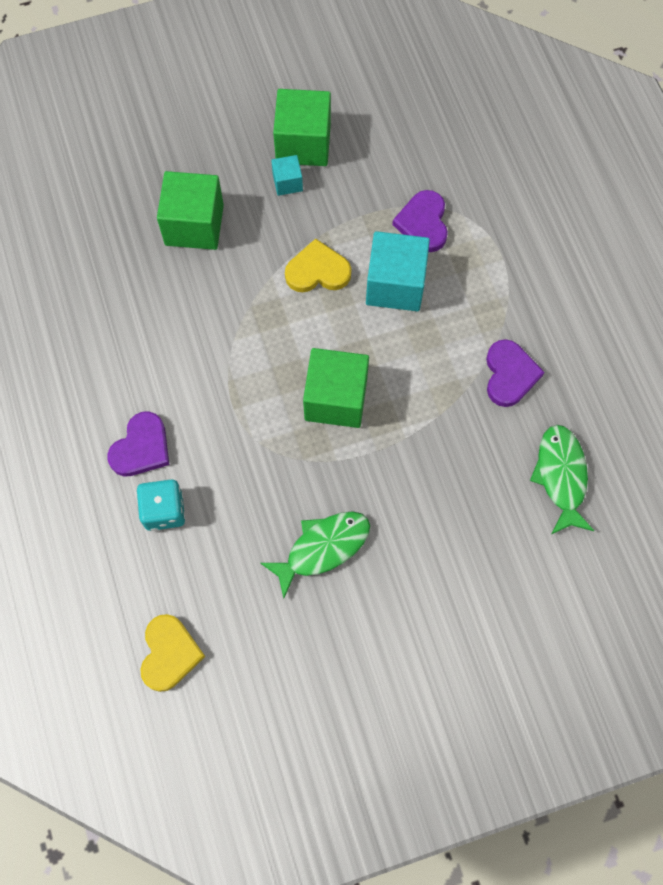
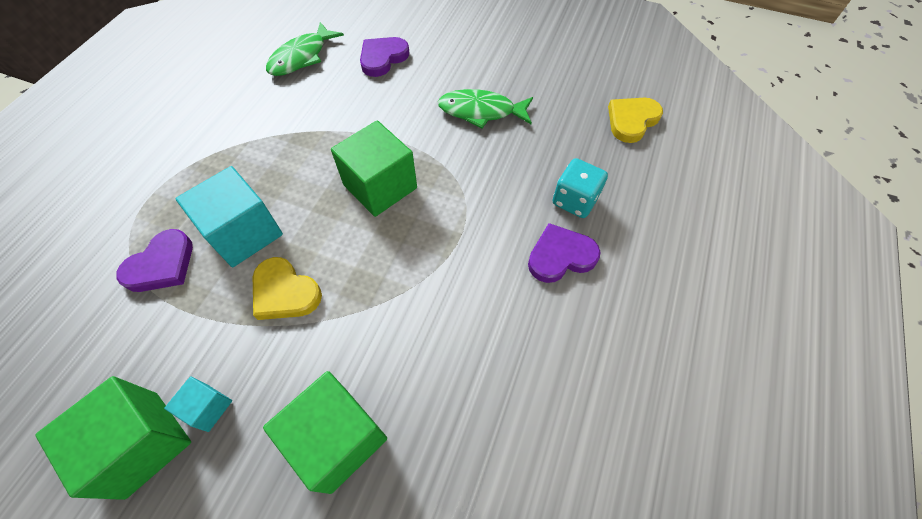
camera: 140 degrees left, 10 degrees down
(509, 375) = (255, 121): purple heart -> purple heart (382, 58)

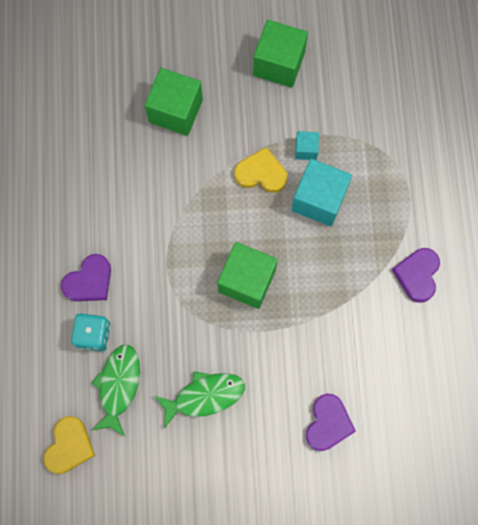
camera: 155 degrees right, 15 degrees up
(161, 265) = (355, 154): purple heart -> purple heart (417, 275)
(208, 407) = (257, 94): turquoise cube -> turquoise cube (306, 149)
(301, 57) = (404, 388): green fish -> green fish (118, 385)

